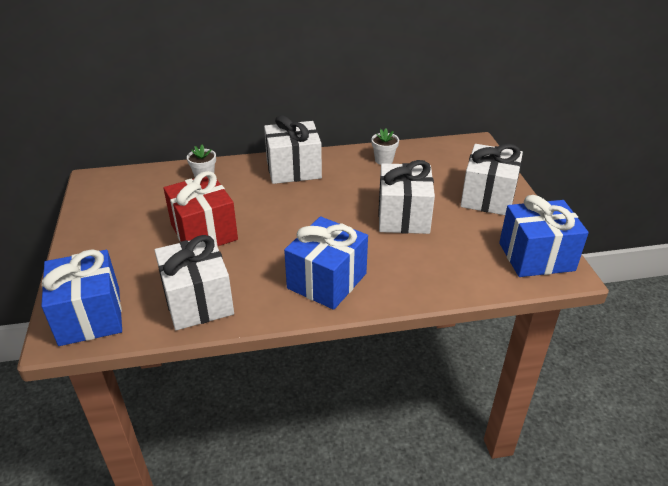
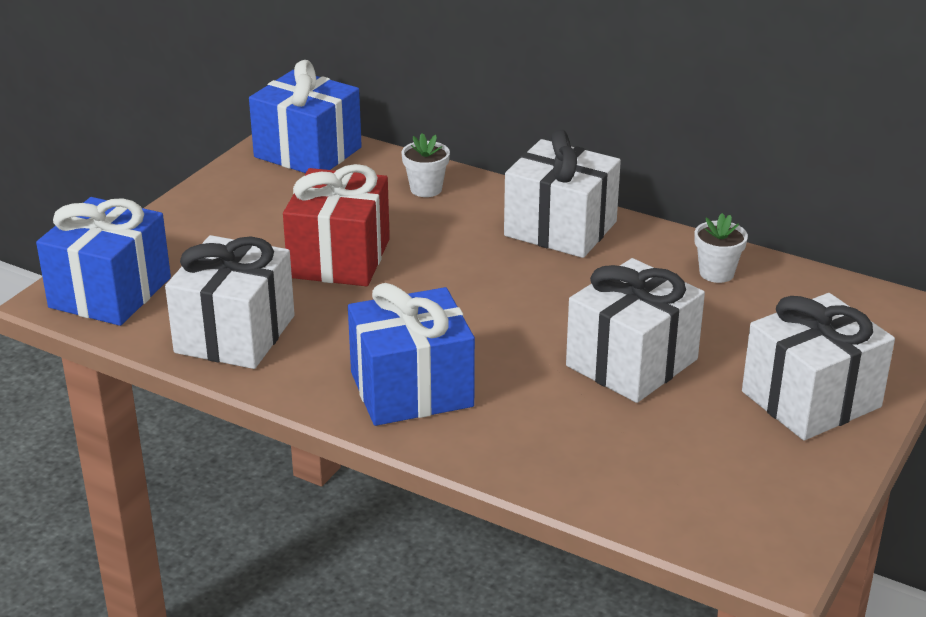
camera: 40 degrees right, 5 degrees down
(536, 257) = (759, 514): blue gift -> blue gift (308, 152)

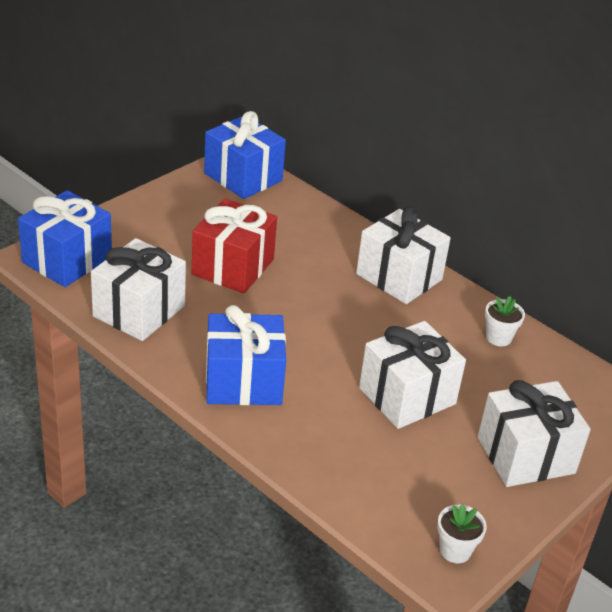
camera: 10 degrees right, 5 degrees up
(426, 189) = (315, 224): white flower pot -> white flower pot (455, 550)

